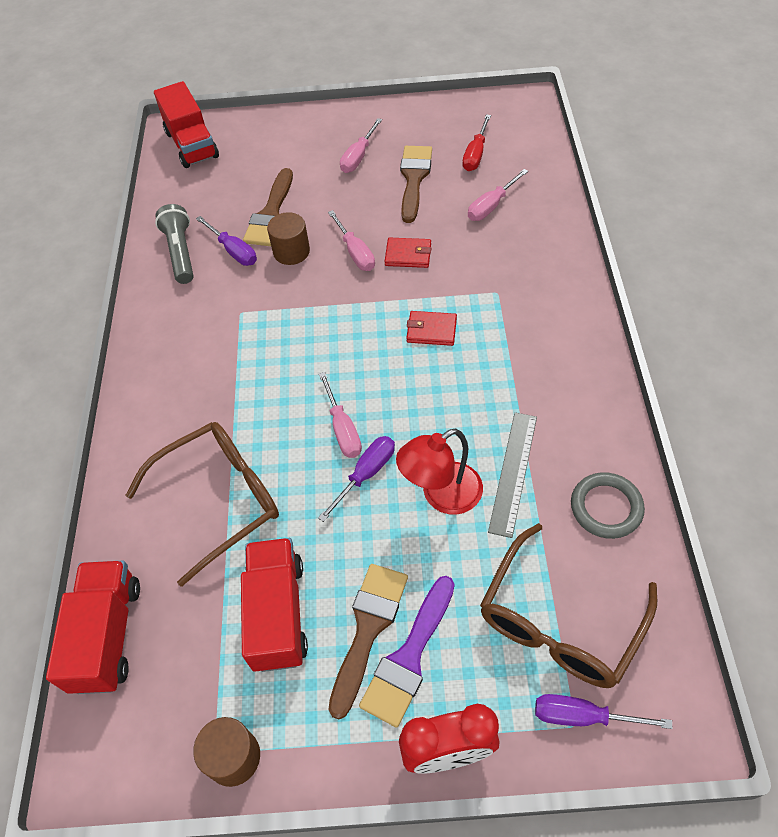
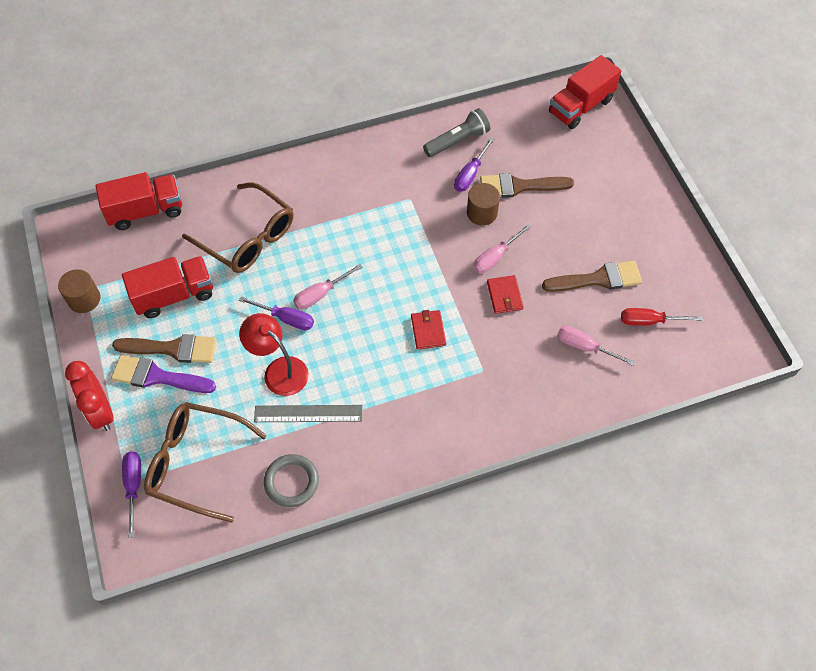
camera: 70 degrees right, 5 degrees up
(358, 157) = (610, 230): pink screwdriver -> none

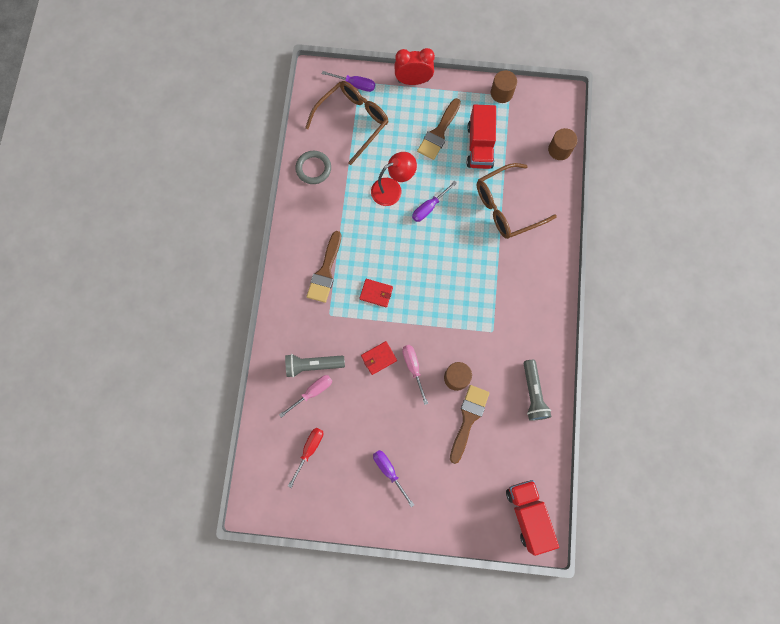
camera: 115 degrees right, 15 degrees up
(146, 211) = (559, 150): red truck -> brown cylinder
(157, 377) = (422, 118): purple brush -> none
(308, 413) = (353, 195): grey ruler -> none
(320, 294) = (438, 236): pink screwdriver -> none
(470, 174) = (496, 387): purple screwdriver -> purple screwdriver (389, 471)
(504, 296) = (378, 358): red wallet -> red wallet turned 45 degrees counterclockwise
(554, 360) = (313, 365): none -> grey flashlight
(598, 279) = (360, 433): brown brush -> brown brush (325, 271)

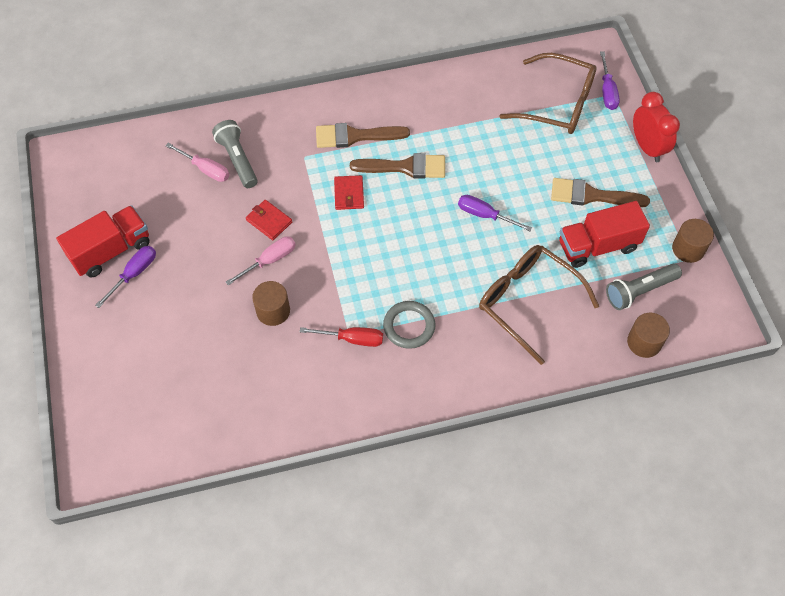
camera: 70 degrees right, 15 degrees down
(309, 450) = (137, 187): red screwdriver -> red screwdriver (352, 339)
(313, 168) = (477, 85): grey ring -> grey ring (409, 326)
(392, 189) = (490, 170): red lamp -> none
(468, 419) = (224, 340): brown brush -> brown brush (405, 167)
(527, 514) = (120, 445): red truck -> red truck (111, 250)
(533, 393) = (283, 406): grey flashlight -> grey flashlight (639, 291)

